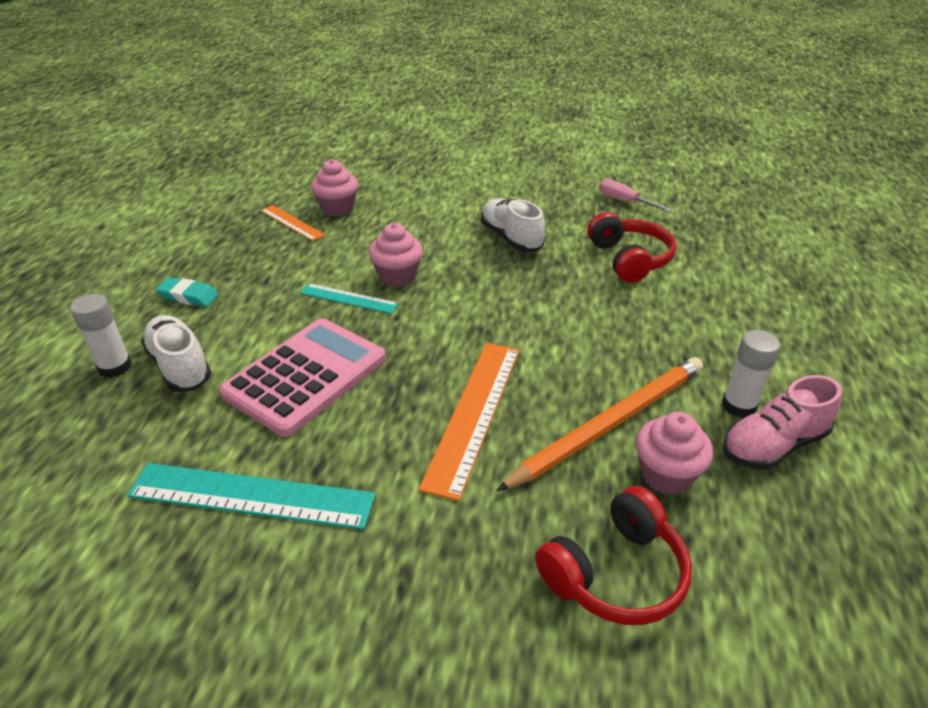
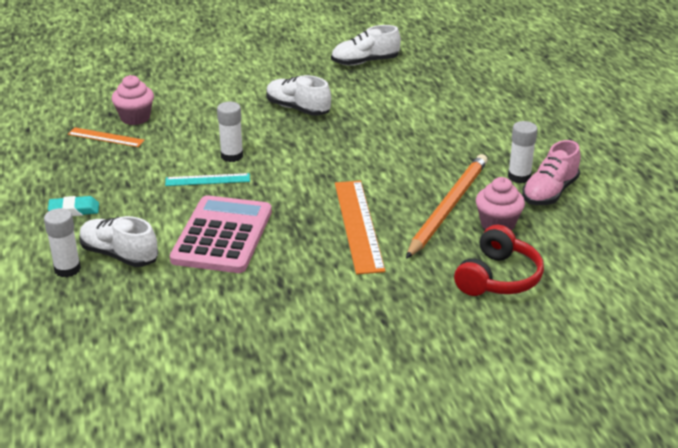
camera: 25 degrees left, 5 degrees down
(251, 496) = (250, 308): turquoise ruler -> none
(397, 276) = (232, 156): pink cupcake -> white glue stick
(624, 201) = (365, 62): pink screwdriver -> white shoe
(629, 259) = (396, 104): red headphones -> none

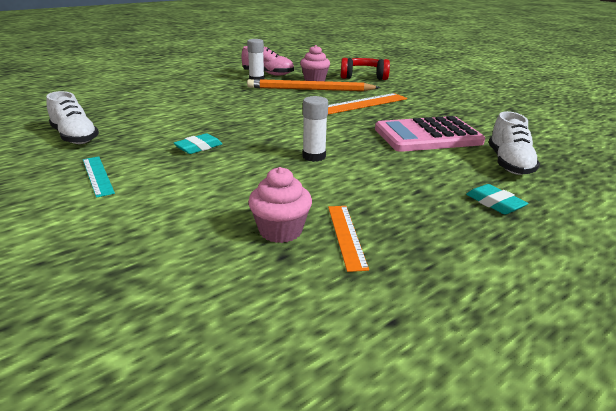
camera: 115 degrees left, 5 degrees down
(67, 269) = (560, 178): white glue stick -> none
(207, 180) = (364, 157): turquoise ruler -> turquoise ruler (97, 175)
(298, 109) = (198, 147): white shoe -> turquoise eraser

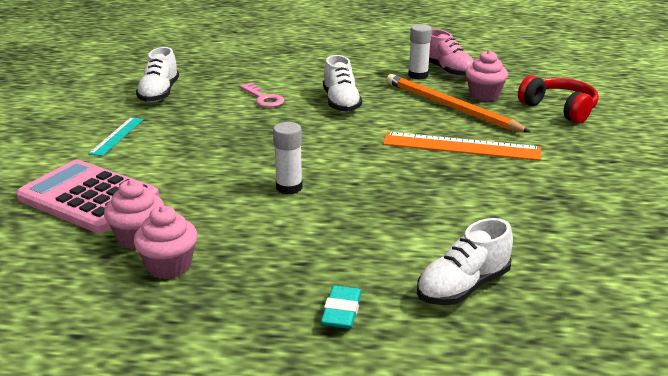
camera: 45 degrees right, 0 degrees up
(178, 116) = (263, 98): none -> pink key
(198, 147) = (220, 138): turquoise eraser -> none
(240, 104) = (341, 103): none -> white shoe
(346, 235) = (169, 266): orange ruler -> pink cupcake
(427, 136) = (449, 215): pink calculator -> pink calculator (88, 197)

